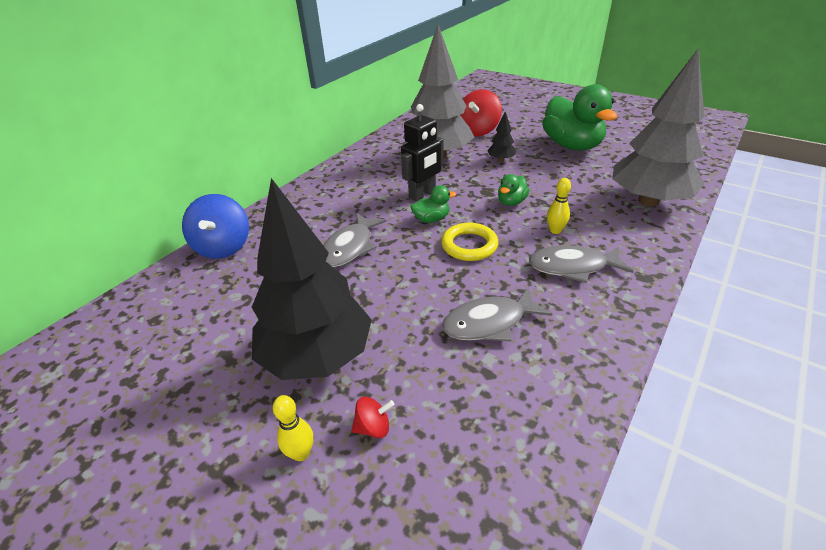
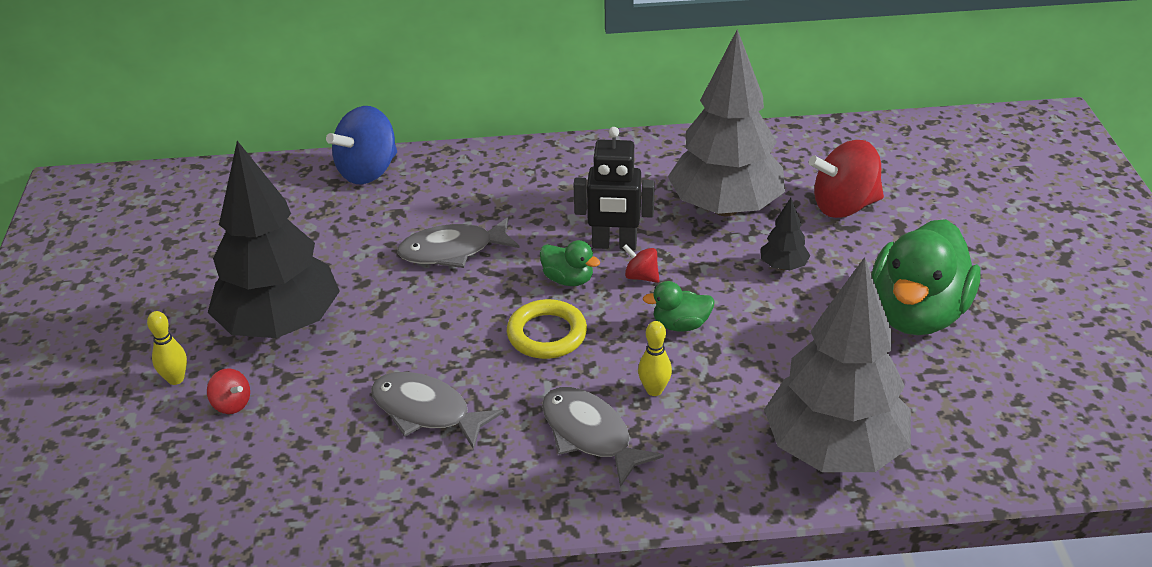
camera: 50 degrees right, 0 degrees up
(459, 197) = (641, 276): none -> red spinning top

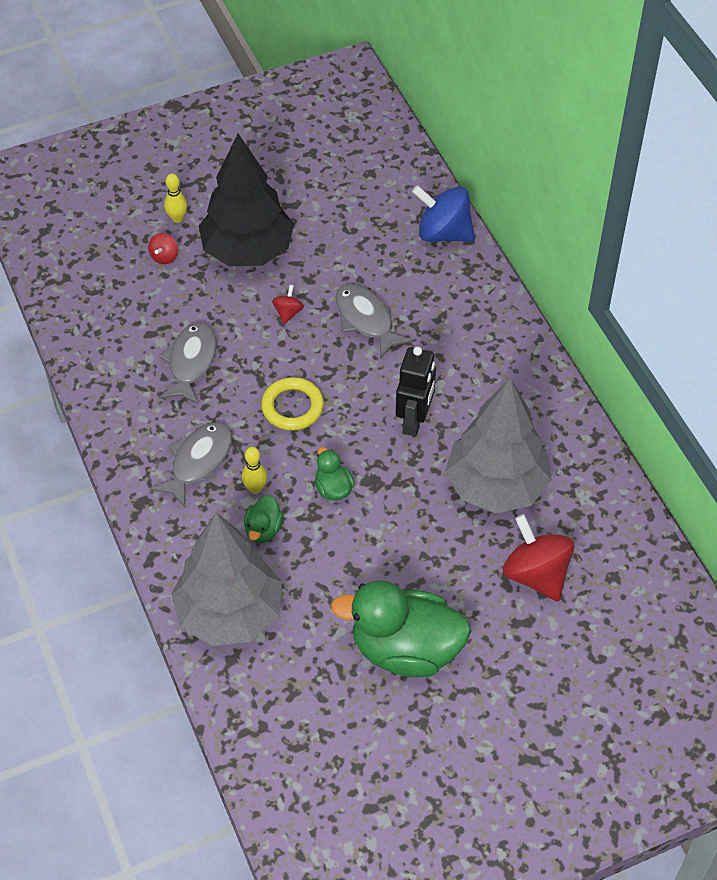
camera: 70 degrees right, 15 degrees up
(568, 279) = (360, 402): green duck -> green duck (263, 529)
(614, 245) = (414, 421): black robot -> black robot turned 150 degrees counterclockwise
(641, 276) = (381, 449): red spinning top -> red spinning top (288, 312)
(783, 266) = (432, 543): black tree -> none

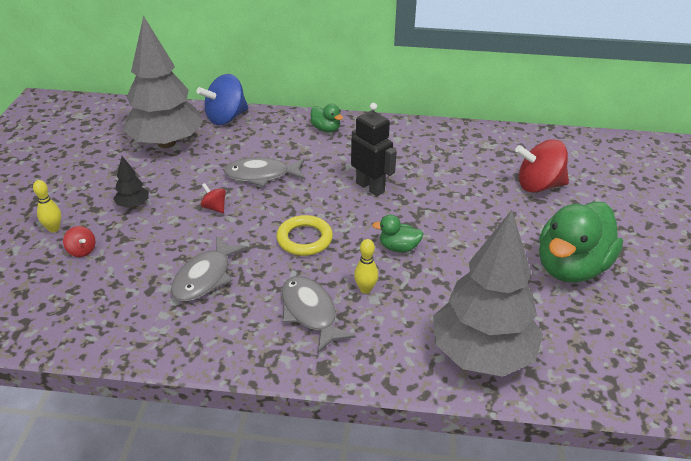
camera: 60 degrees left, 15 degrees down
(191, 362) = (205, 277): grey fish -> grey fish turned 105 degrees counterclockwise
(247, 251) = (133, 205): black tree -> black tree, size x0.40
(263, 529) = (410, 300): green duck -> green duck (326, 129)
(496, 486) = (454, 174): grey tree -> grey tree (166, 143)

